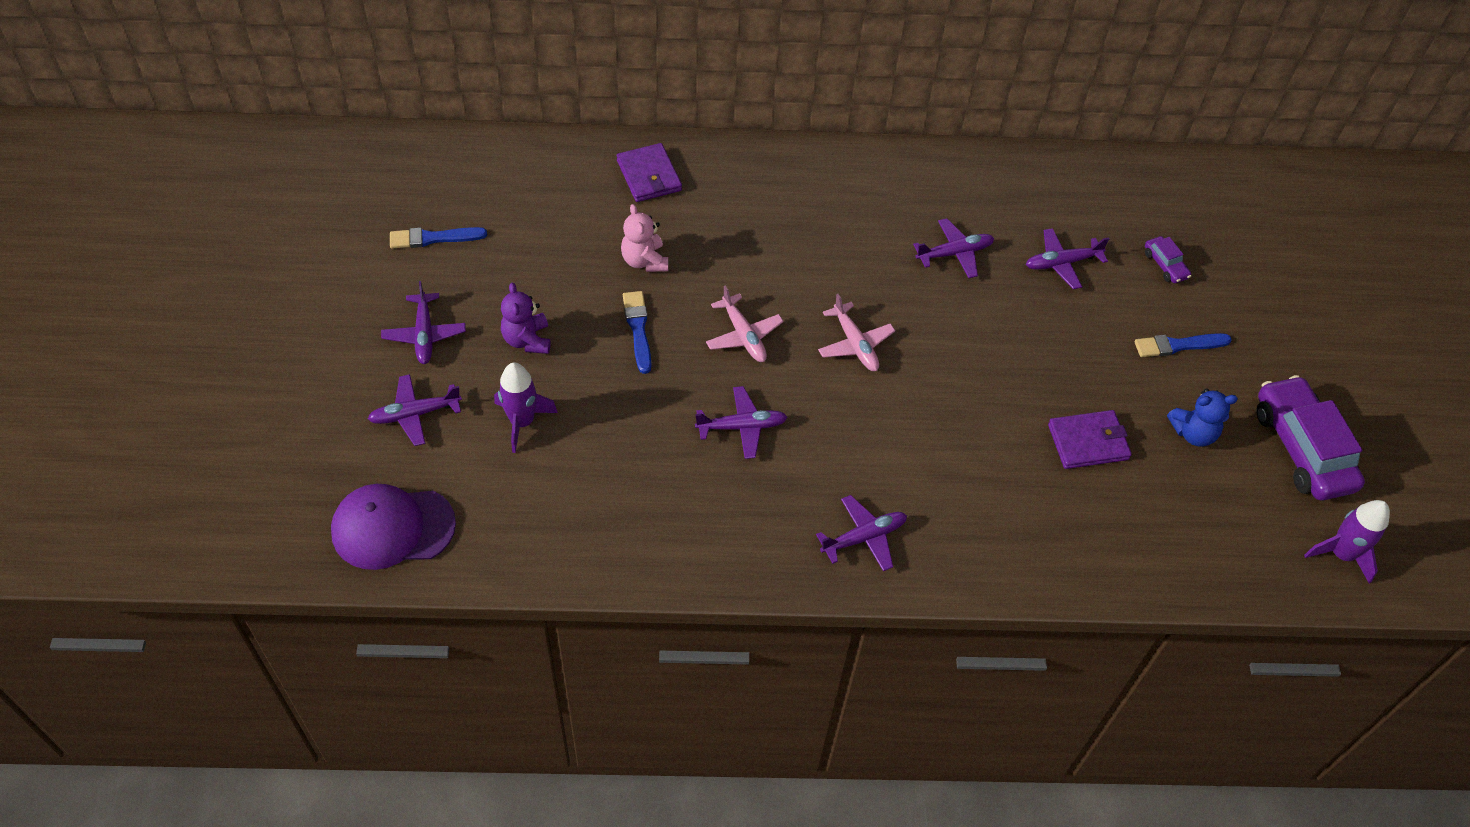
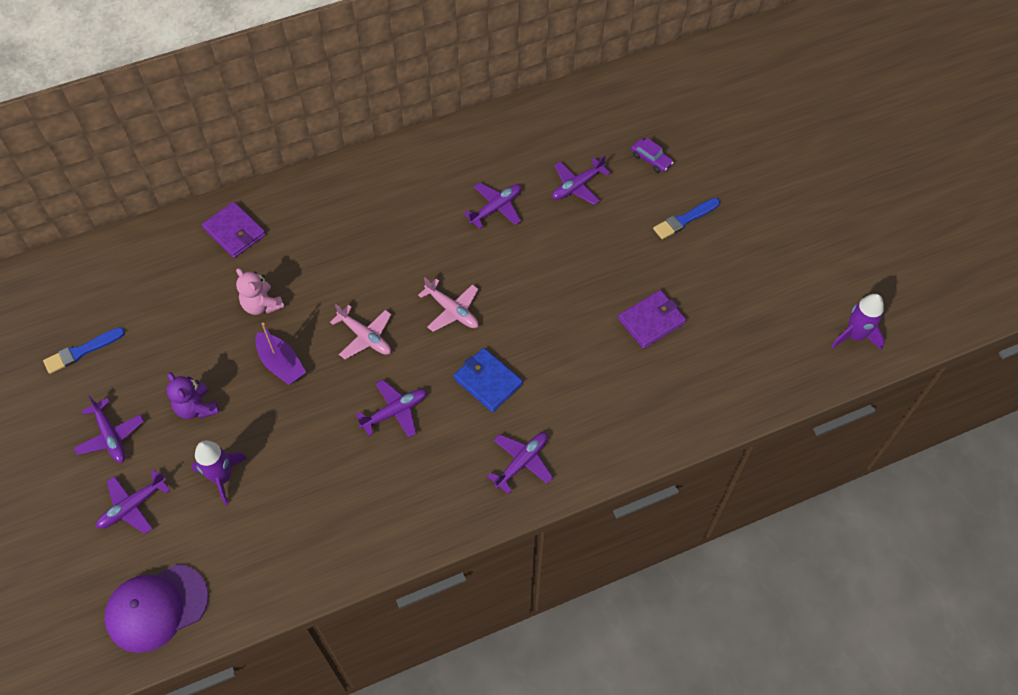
camera: 20 degrees left, 5 degrees up
(638, 329) = (281, 364): blue brush -> purple boat
(863, 435) = (488, 381): none -> blue wallet
(1193, 433) = (721, 284): blue teddy bear -> none
(1302, 448) = (799, 266): purple car -> none

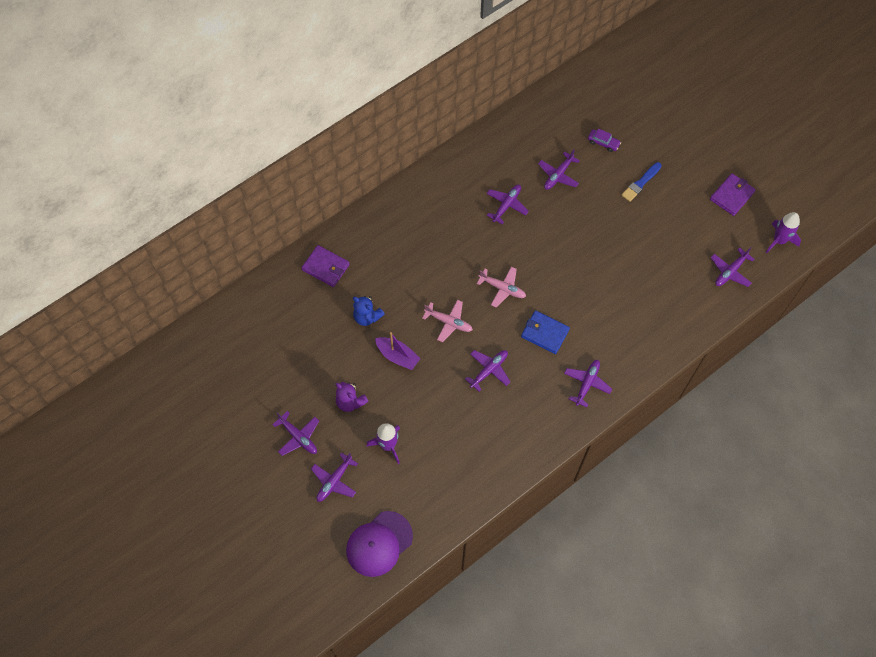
camera: 15 degrees left, 5 degrees up
(82, 351) = (252, 382): blue brush -> none
(262, 305) = (367, 317): pink teddy bear -> blue teddy bear
(651, 321) = (641, 263): purple wallet -> purple wallet (732, 196)
(772, 361) = (730, 272): none -> purple plane

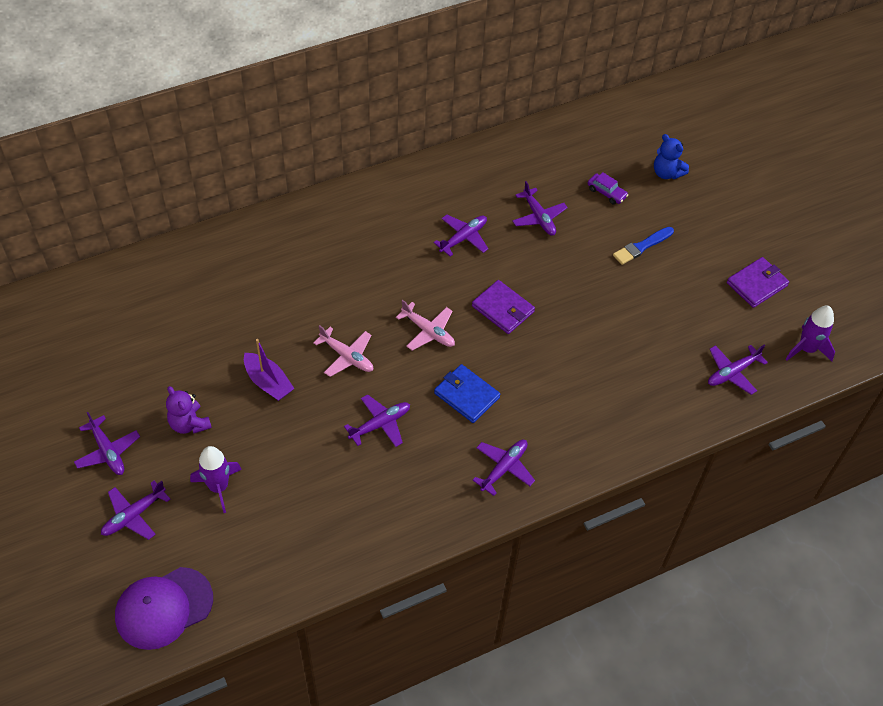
camera: 10 degrees right, 10 degrees down
(326, 267) = (214, 262): purple wallet -> purple wallet (503, 309)
(367, 317) = (245, 329): blue teddy bear -> blue teddy bear (666, 173)
(558, 175) = (539, 217): purple plane -> purple plane turned 75 degrees counterclockwise

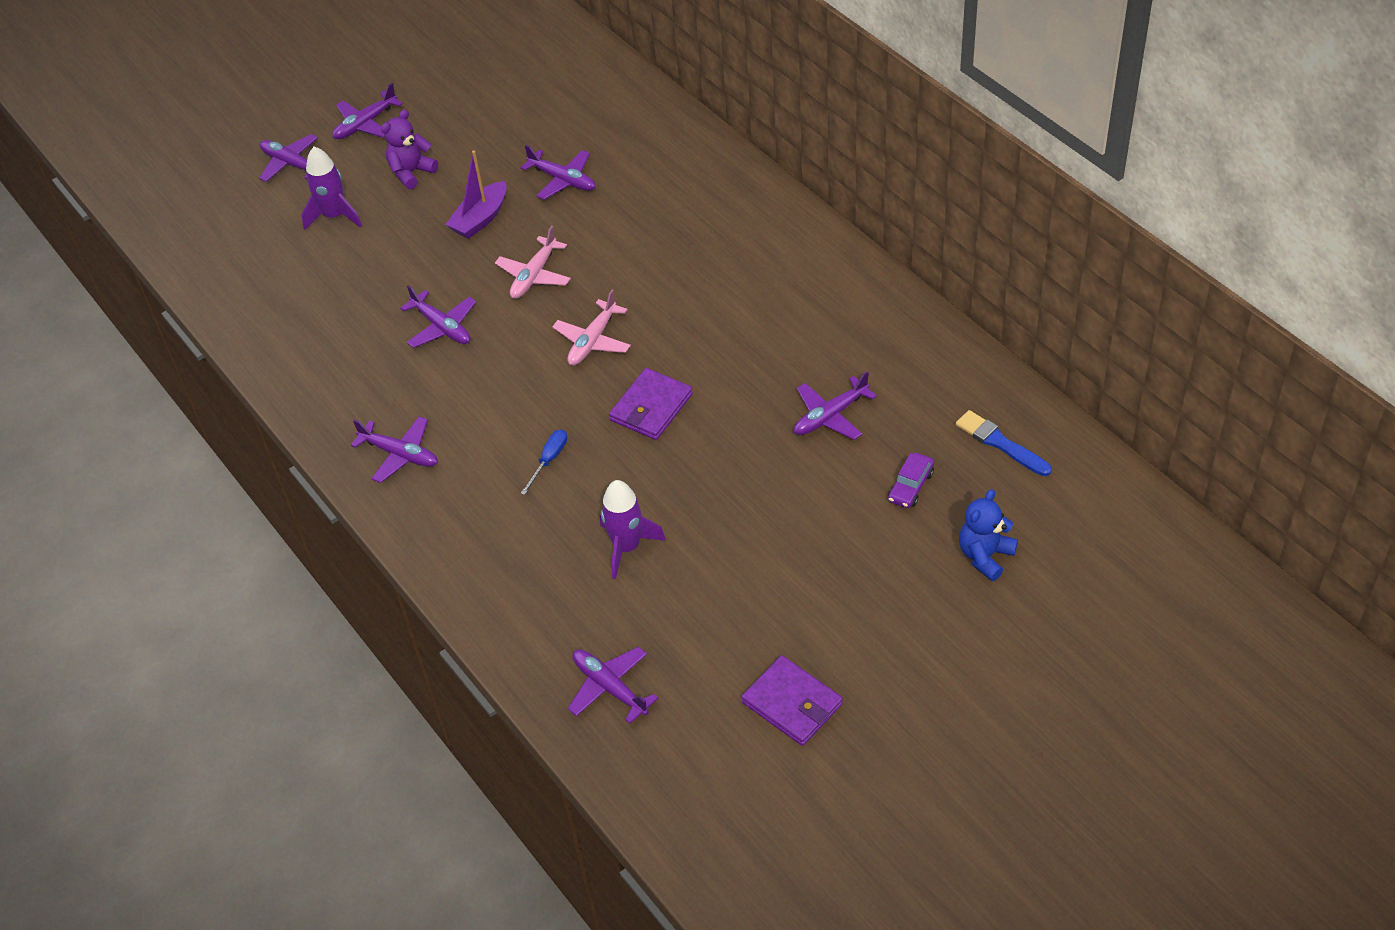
camera: 85 degrees right, 5 degrees down
(163, 608) = (188, 215): purple cap -> none
(463, 238) = (762, 343): purple plane -> purple plane (563, 180)
(466, 395) = (502, 397): blue wallet -> none
(535, 375) = (549, 460): none -> blue screwdriver
(642, 246) = (818, 545): blue brush -> blue brush (1001, 443)
(807, 349) = (681, 784): purple rocket -> purple rocket (627, 547)

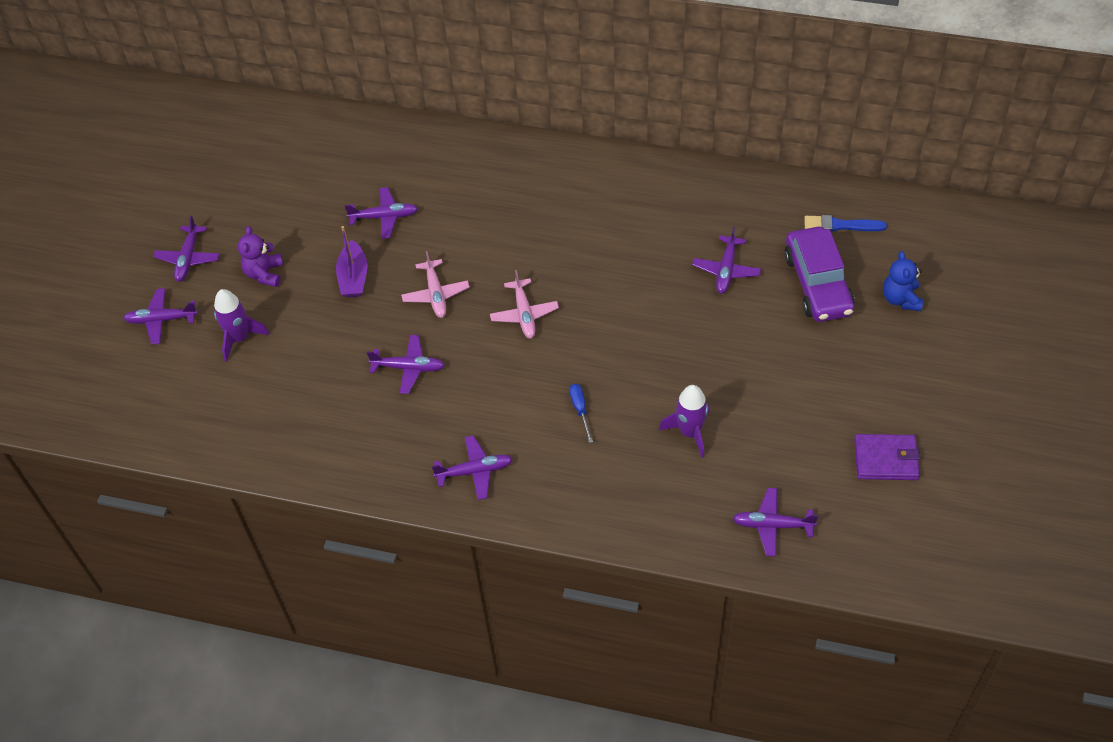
camera: 40 degrees left, 5 degrees up
(651, 407) = (609, 334): purple wallet -> none
(910, 486) = (817, 284): purple car -> purple car, size x2.23

